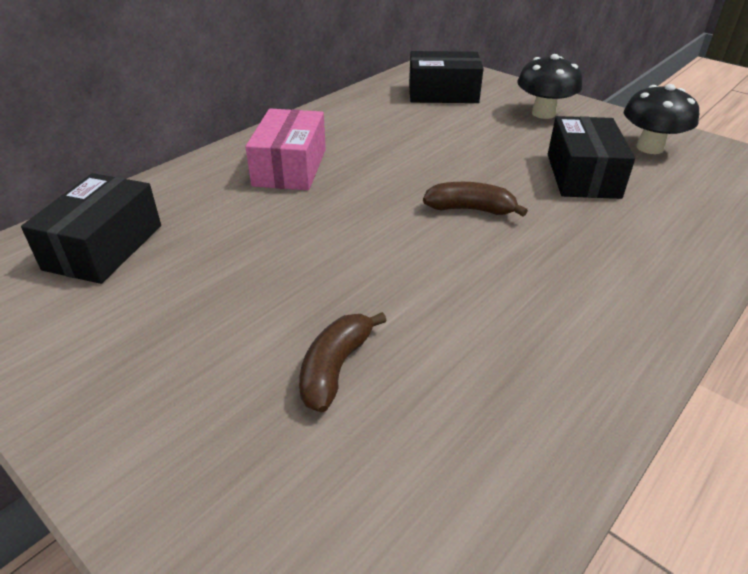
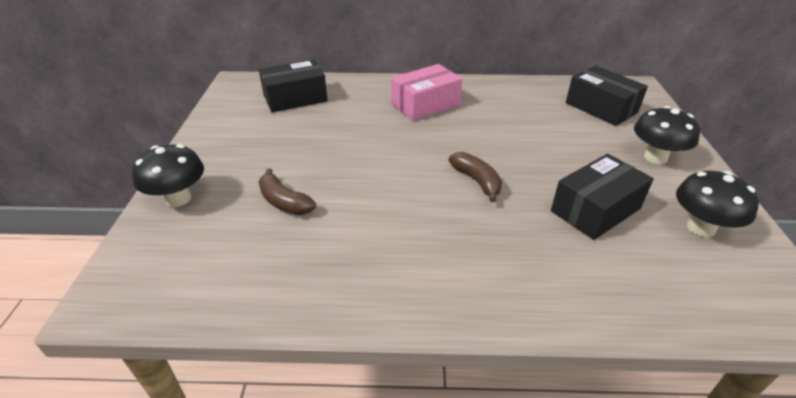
camera: 50 degrees right, 0 degrees up
(177, 489) = (178, 198): none -> black mushroom
(335, 368) = (284, 202): brown banana -> brown banana turned 120 degrees counterclockwise

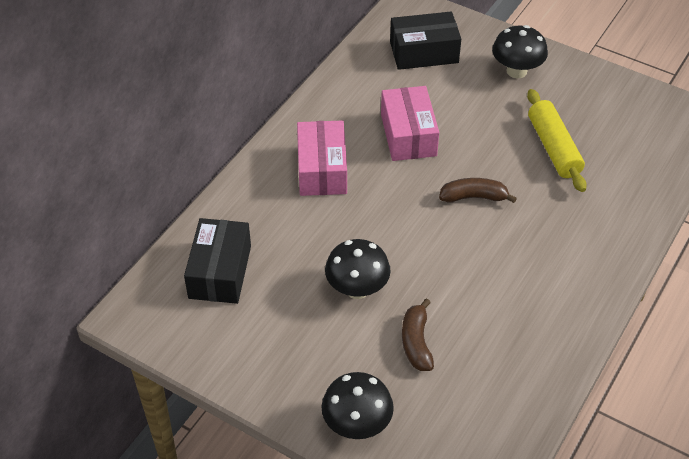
camera: 60 degrees left, 10 degrees up
(284, 202) = (416, 342): brown banana -> brown banana turned 105 degrees clockwise
(505, 128) = (408, 135): none -> pink box
(595, 210) = (554, 148): black box -> yellow rolling pin
(700, 228) = (605, 106): black mushroom -> black mushroom (357, 289)

